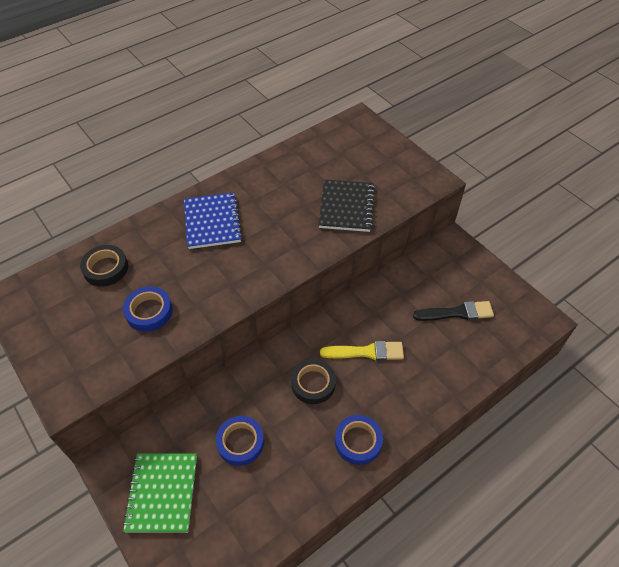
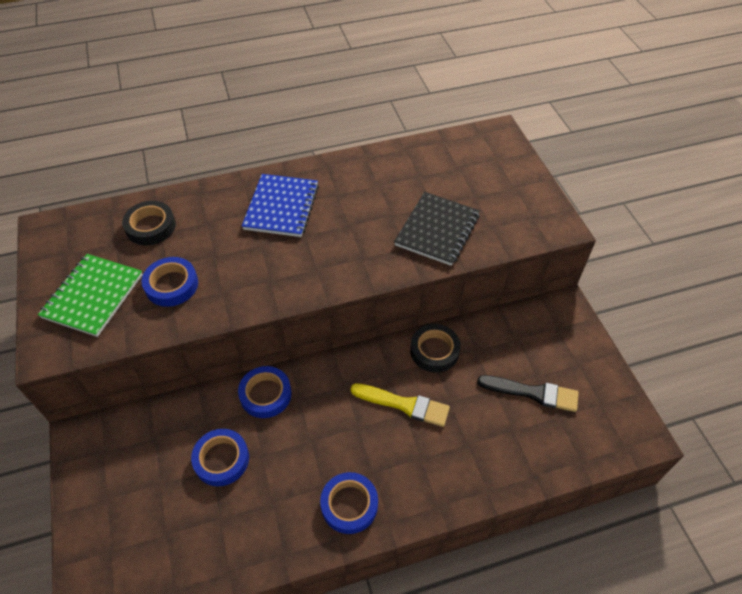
camera: 20 degrees right, 0 degrees up
(162, 493) = (118, 485): green notebook -> green notebook (93, 296)
(253, 379) = (265, 394): none -> blue tape
(313, 383) = (328, 421): black tape -> black tape (434, 351)

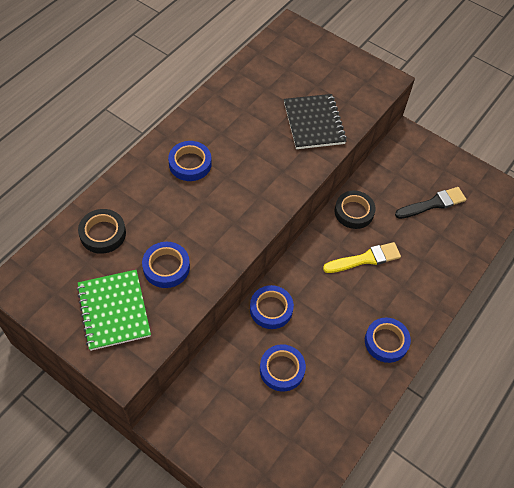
camera: 40 degrees left, 5 degrees up
(282, 207) = (190, 164): blue notebook -> blue tape

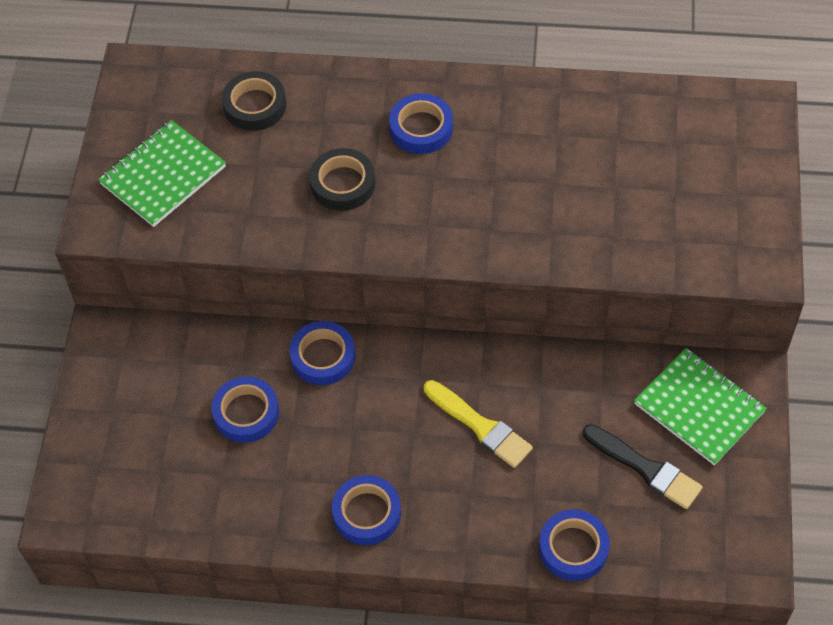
camera: 65 degrees right, 0 degrees up
(166, 267) = (254, 190): blue tape -> blue tape (573, 548)
(314, 123) = (602, 222): black notebook -> none
(354, 212) = (549, 374): black tape -> black tape (343, 184)
(412, 164) = (699, 408): none -> green notebook

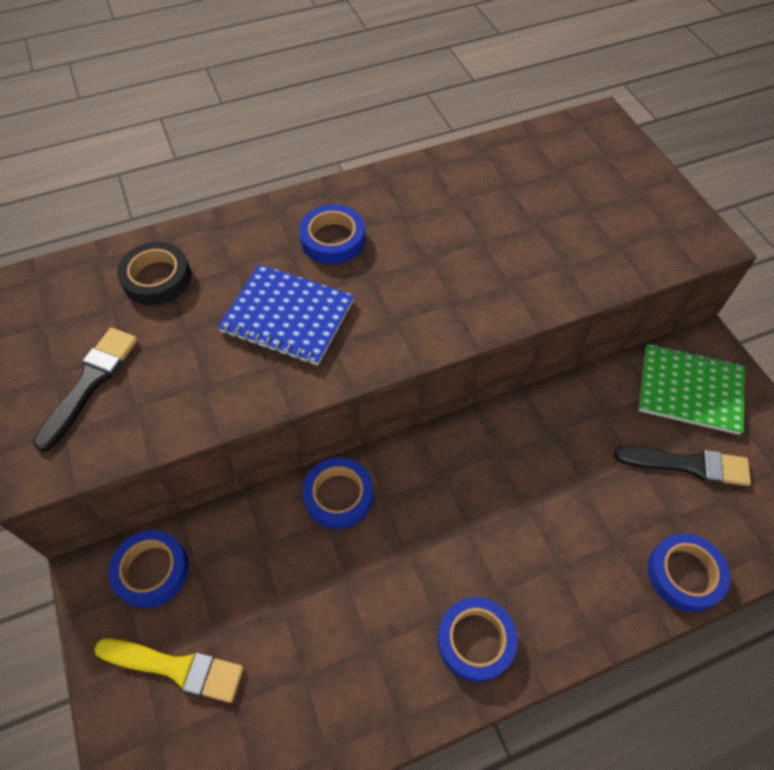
camera: 30 degrees left, 0 degrees up
(163, 175) = (90, 383): green notebook -> black brush
(246, 413) = (293, 592): blue tape -> blue tape (151, 570)
(343, 184) = (287, 317): black tape -> blue notebook
(480, 426) = (524, 494): yellow brush -> yellow brush (176, 668)

